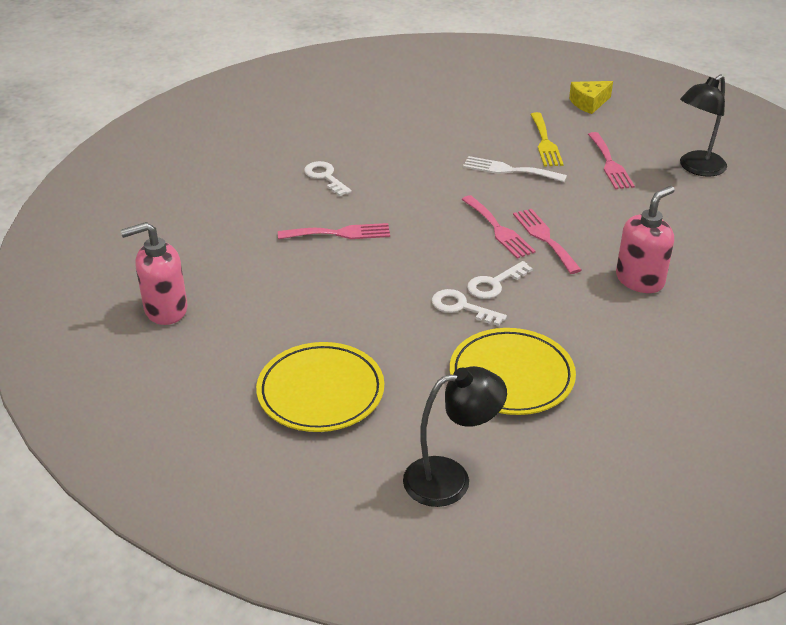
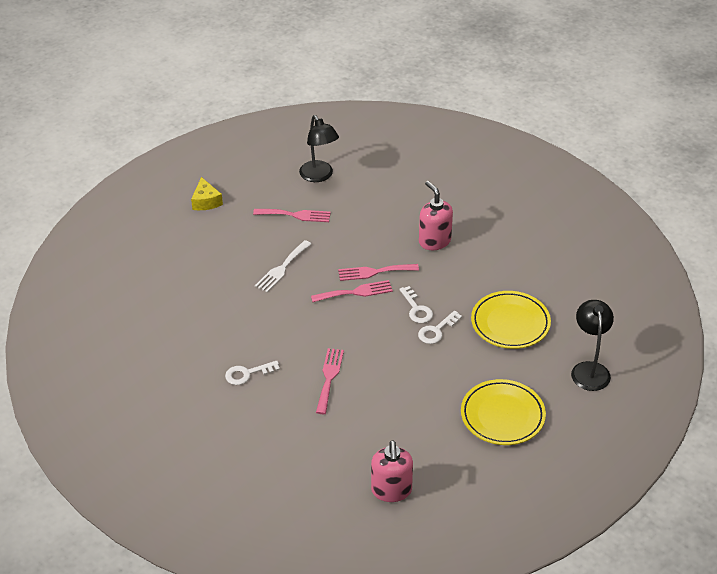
camera: 75 degrees left, 5 degrees up
(545, 142) = (252, 240): yellow fork -> none

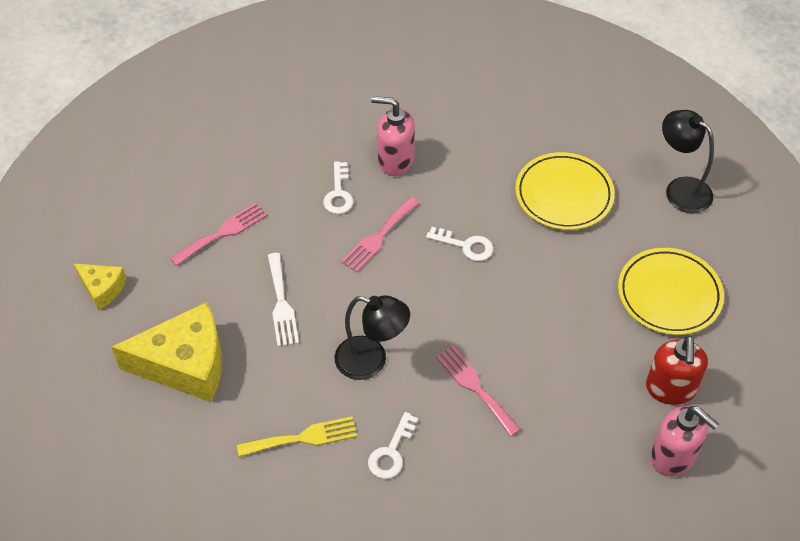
camera: 45 degrees left, 10 degrees up
(201, 262) = (185, 364): none -> yellow cheese
(214, 335) = (303, 438): none -> yellow fork
(319, 176) = (194, 171): black lamp -> black lamp (371, 361)
(355, 292) = (387, 273): pink fork -> none
(436, 330) = (511, 254): white key -> white key (338, 193)
(436, 459) = (670, 389): none -> red soap dispenser

